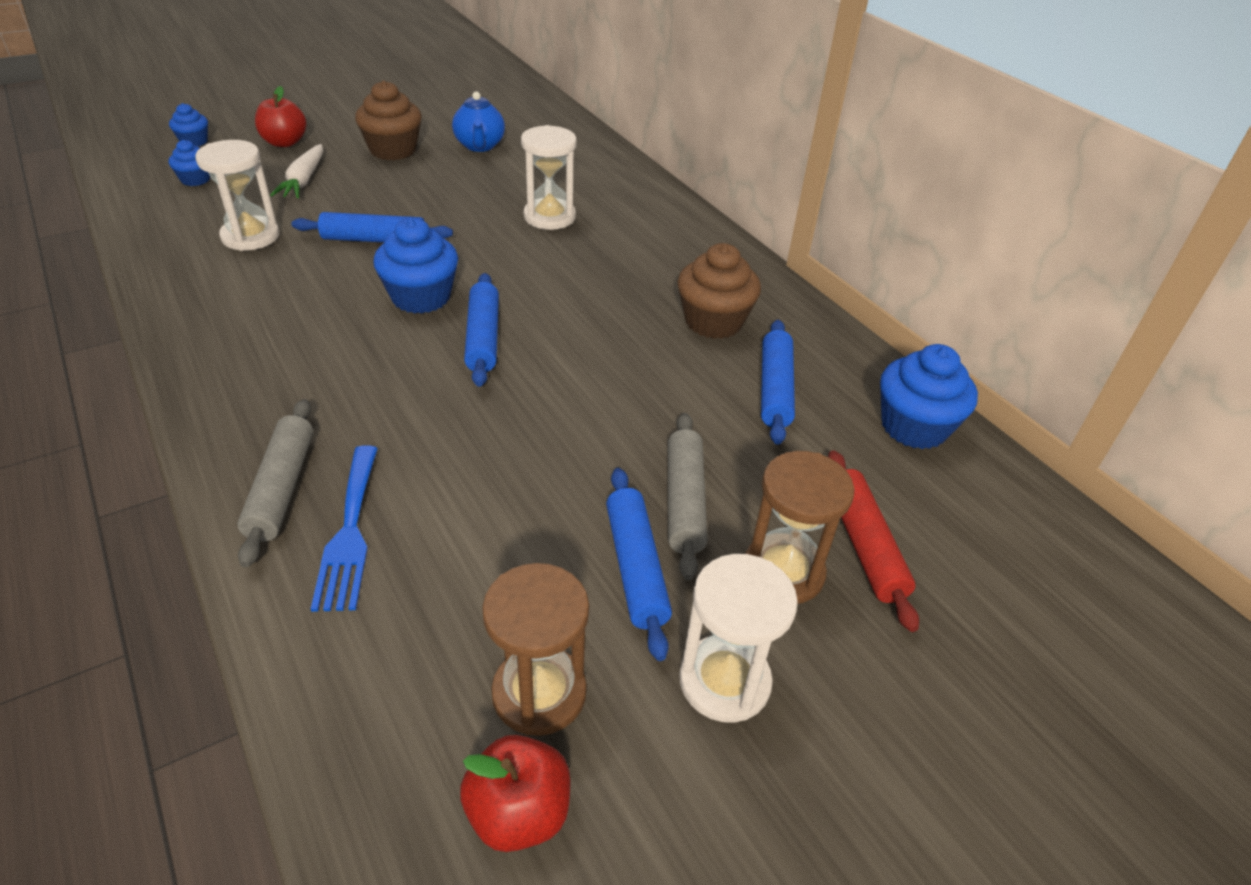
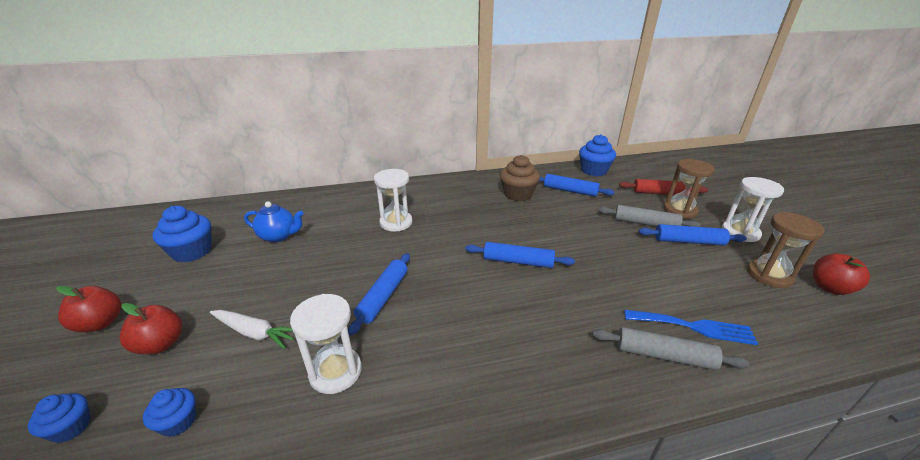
camera: 70 degrees left, 10 degrees down
(310, 108) = (100, 323): none -> red apple
(393, 150) = (245, 277): brown cupcake -> none
(421, 297) = (468, 281): blue cupcake -> blue cupcake (192, 252)

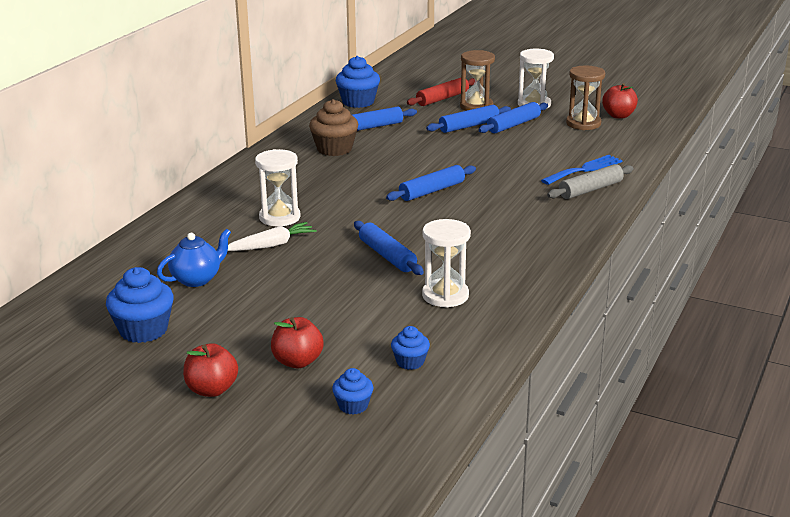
camera: 50 degrees left, 5 degrees down
(255, 333) = (348, 318): white carrot -> white carrot (271, 245)
(645, 223) = (469, 126): grey rolling pin -> blue rolling pin

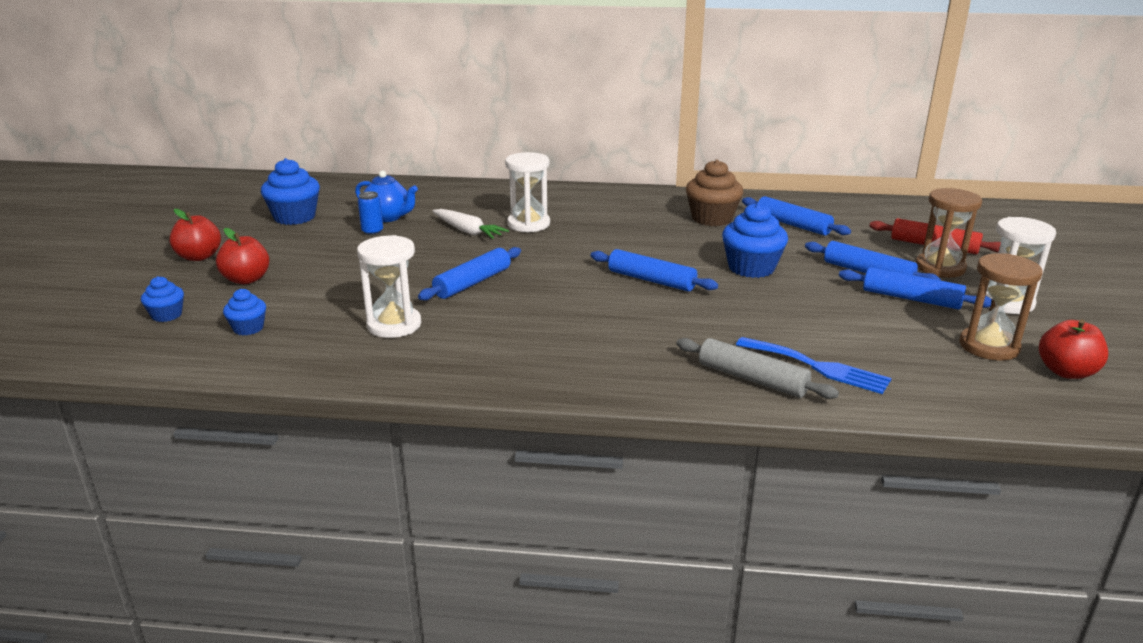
camera: 70 degrees right, 0 degrees up
(229, 290) = (372, 232): none -> blue can
(358, 102) = (855, 208): blue cupcake -> blue cupcake (751, 268)

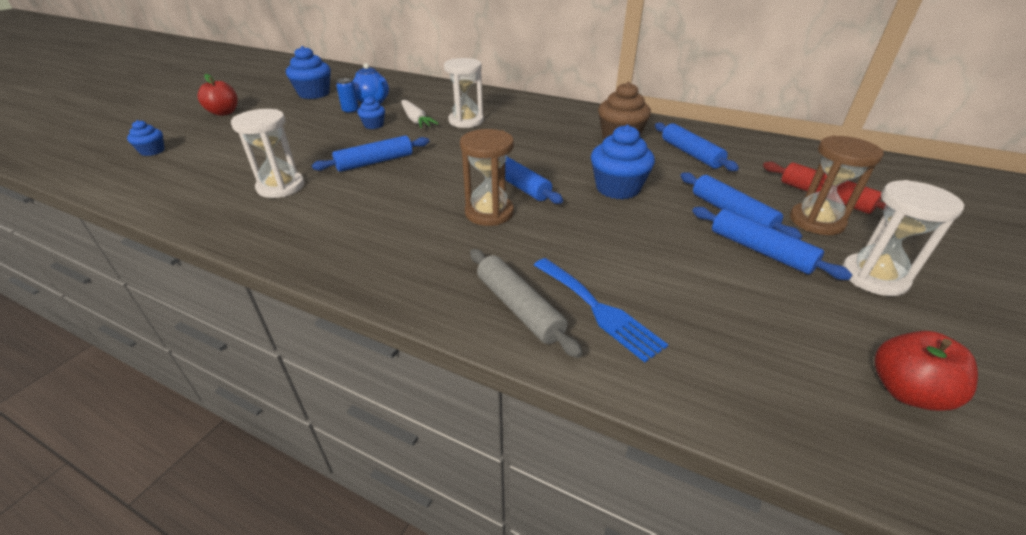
camera: 20 degrees right, 10 degrees up
(246, 279) = (231, 133): red apple -> none
(248, 328) = (186, 170): blue cupcake -> blue cupcake (373, 125)
(989, 346) = (818, 330): brown hourglass -> brown hourglass (489, 213)

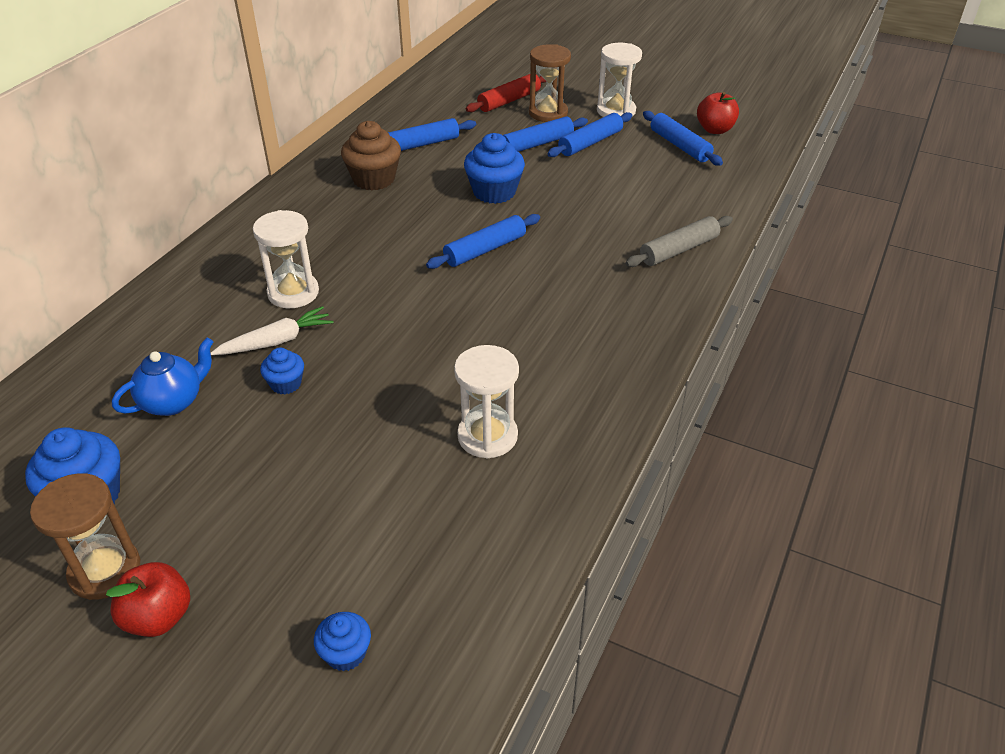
camera: 90 degrees left, 5 degrees up
(351, 111) = (211, 422): blue can -> none
(375, 162) = (419, 362): blue rolling pin -> blue rolling pin (679, 146)
(489, 213) = (543, 267): brown hourglass -> brown hourglass (105, 570)
(598, 309) = (672, 216): blue fork -> none

